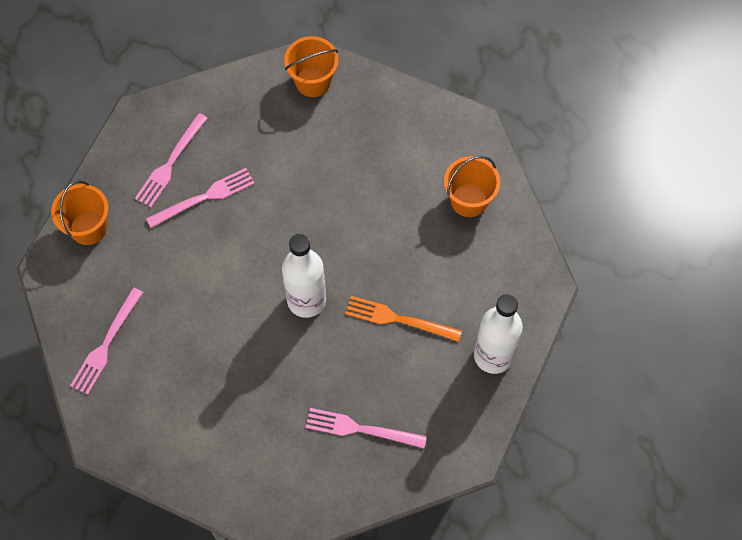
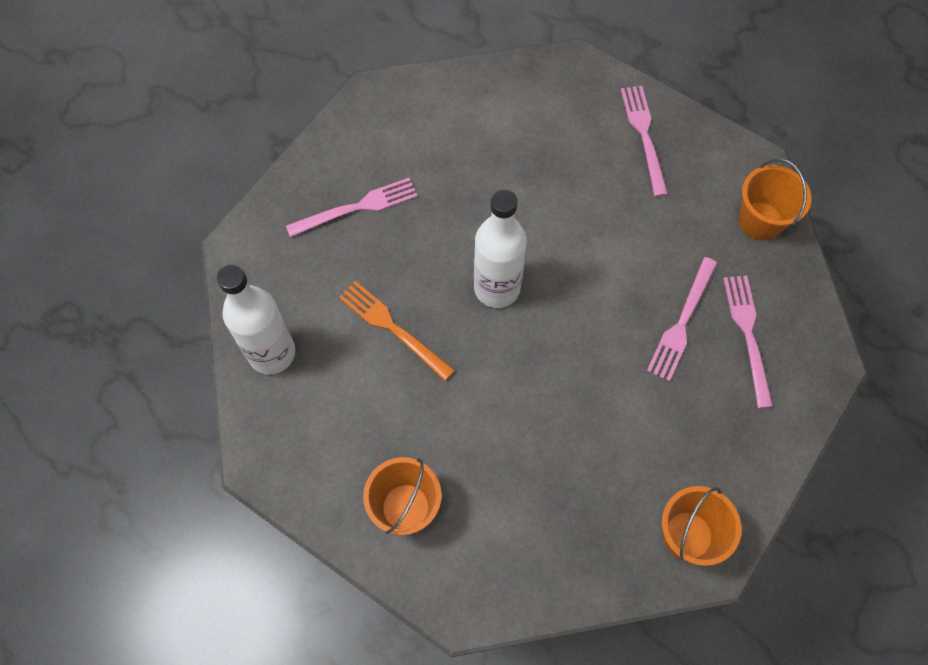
camera: 145 degrees right, 0 degrees up
(398, 319) = (392, 328): orange fork -> orange fork turned 120 degrees counterclockwise

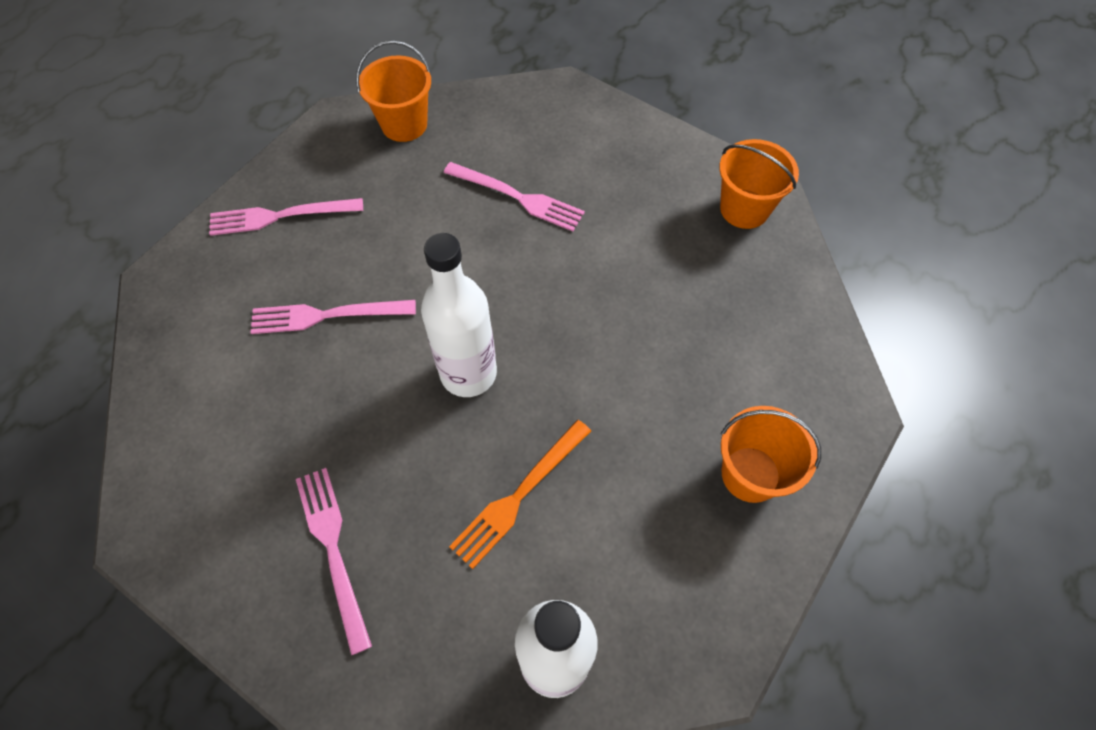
camera: 90 degrees left, 5 degrees down
(747, 334) = (532, 145): pink fork -> pink fork (326, 315)

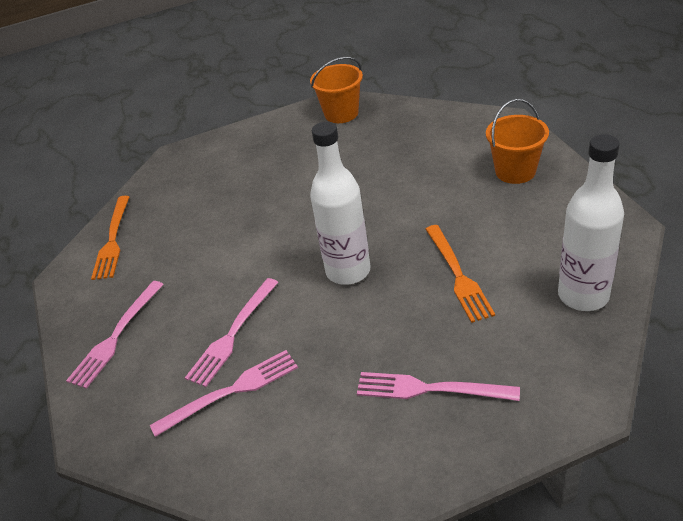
camera: 50 degrees left, 20 degrees down
(404, 124) = (112, 240): orange bucket -> orange fork
(518, 197) = (235, 203): pink fork -> pink fork (231, 391)

